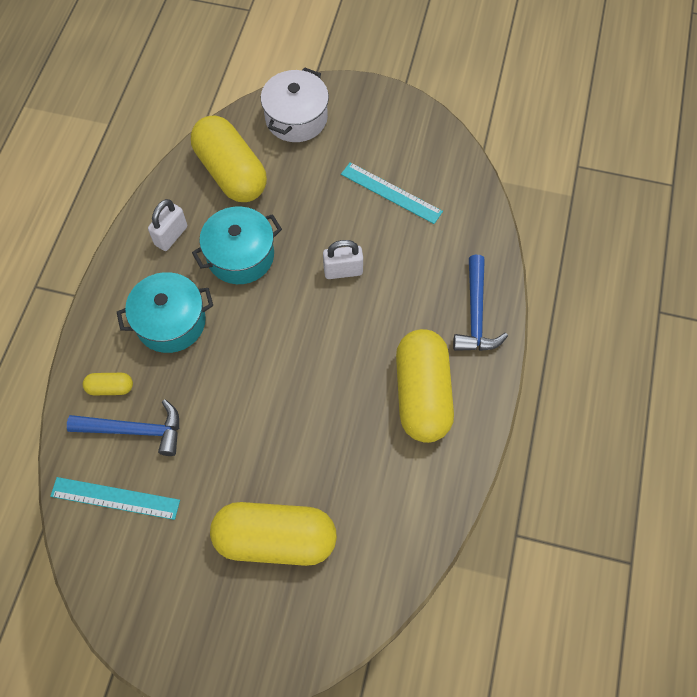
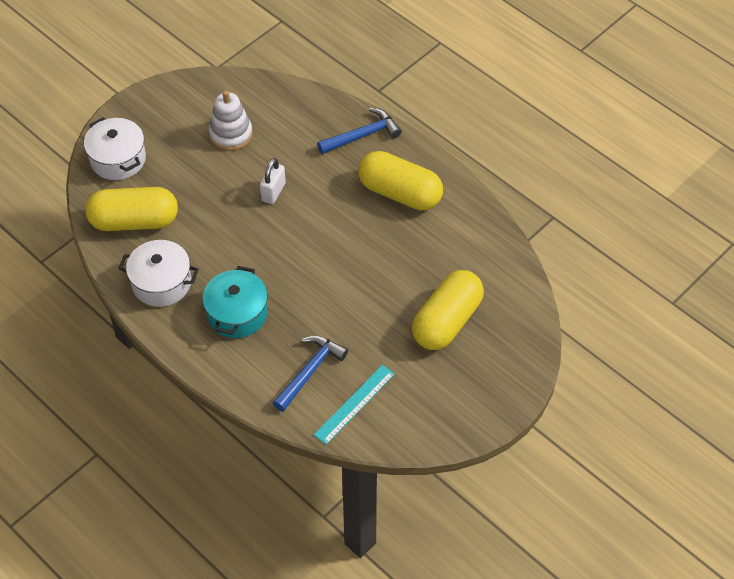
camera: 60 degrees left, 10 degrees down
(110, 388) = (264, 373): yellow capsule -> none
(171, 236) = (161, 283): white padlock -> white pot
(240, 256) = (213, 247): turquoise pot -> none
(391, 193) = (230, 134): turquoise ruler -> white stacking toy
(475, 314) = (362, 135): blue hammer -> blue hammer turned 60 degrees counterclockwise

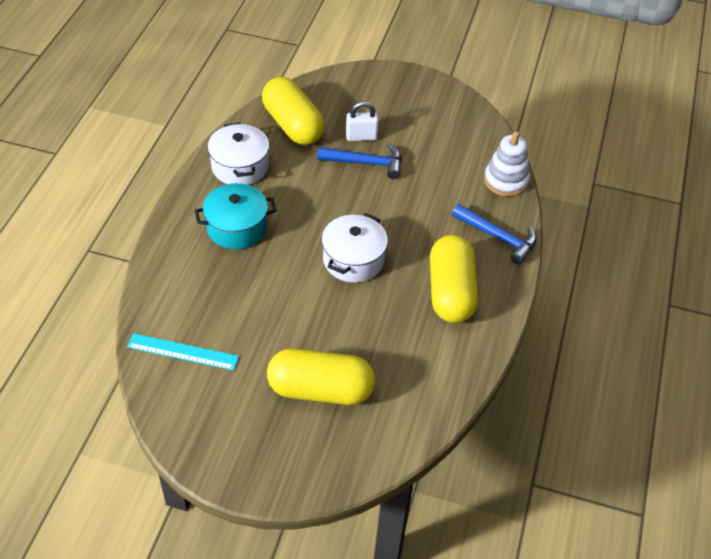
camera: 60 degrees right, 5 degrees down
(118, 159) = (349, 90): white pot -> white pot (353, 260)
(230, 134) = (428, 147): white stacking toy -> white stacking toy (506, 181)
(273, 192) = (385, 200): white padlock -> white padlock (361, 137)
(310, 371) = (202, 303): blue hammer -> blue hammer (366, 163)

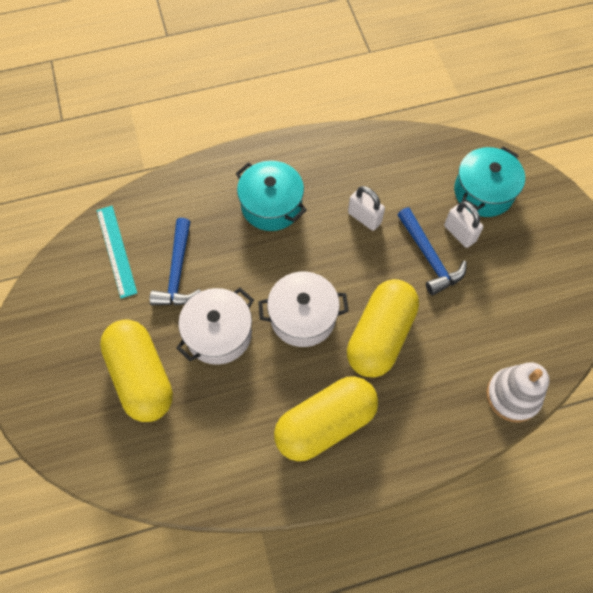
camera: 60 degrees right, 15 degrees up
(240, 166) = (342, 164): white pot -> white pot (218, 334)
(293, 125) = (425, 171): yellow capsule -> yellow capsule (380, 336)
(300, 179) = (364, 218): none -> white padlock
(339, 106) = (483, 192): none -> turquoise pot
(498, 237) = (428, 430): blue hammer -> blue hammer (177, 272)

